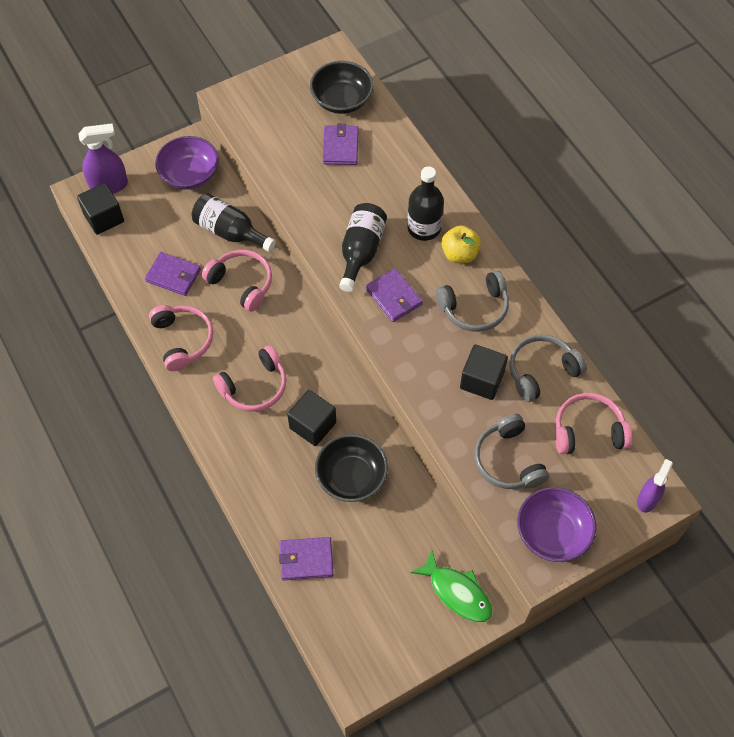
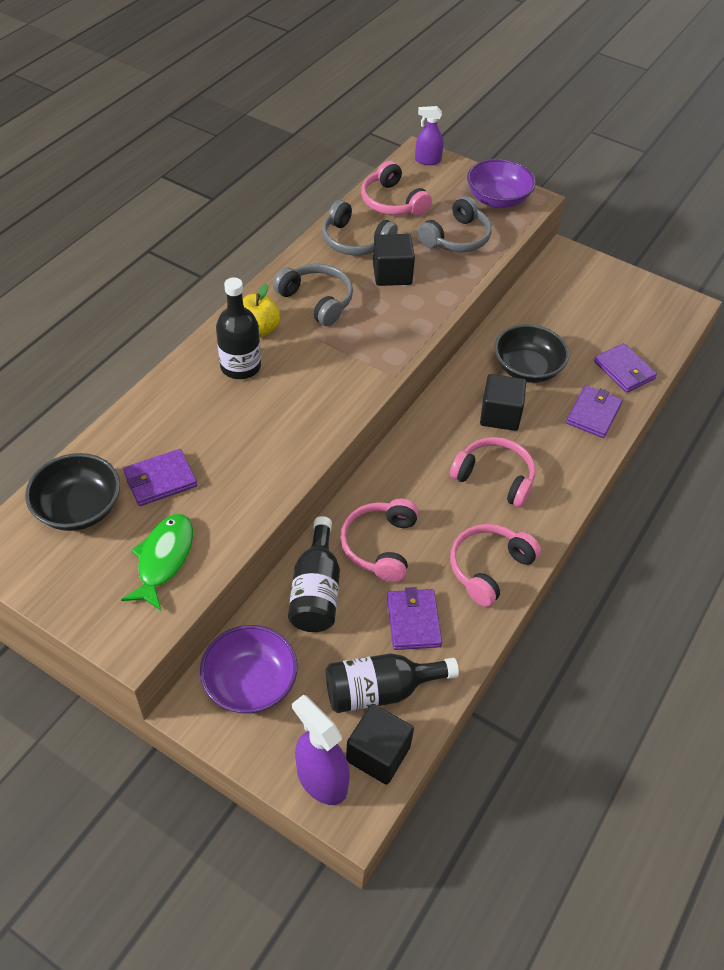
camera: 120 degrees left, 10 degrees down
(361, 251) = (303, 406): black bottle -> black bottle (380, 690)
(394, 297) = (343, 361): purple wallet -> purple wallet (593, 414)
(457, 592) = (567, 273): green fish -> green fish (163, 559)

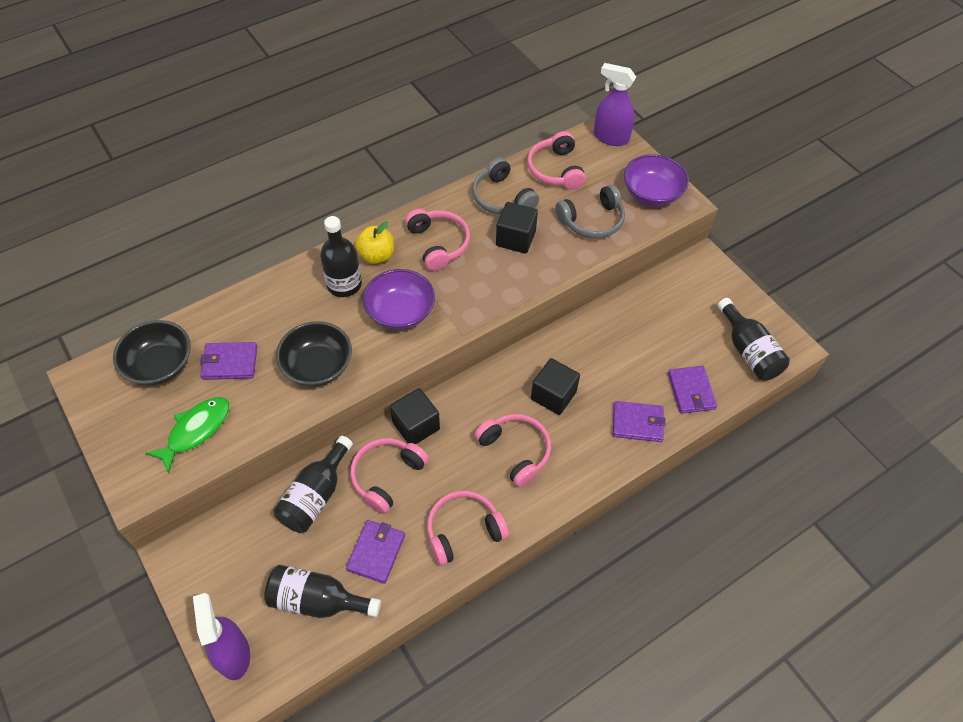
camera: 25 degrees right, 5 degrees up
(250, 683) = (225, 552): purple bowl -> purple bowl (400, 312)
(317, 300) = (438, 244): grey headphones -> pink headphones
(378, 753) = (286, 652): black cube -> black cube (416, 426)
(427, 160) = (610, 137): purple spray bottle -> purple spray bottle, size x1.53
(527, 369) = (603, 360): black bowl -> black bowl (317, 366)
(593, 414) = (637, 423): purple wallet -> purple wallet turned 45 degrees clockwise
(653, 320) = (748, 351): none -> black bottle

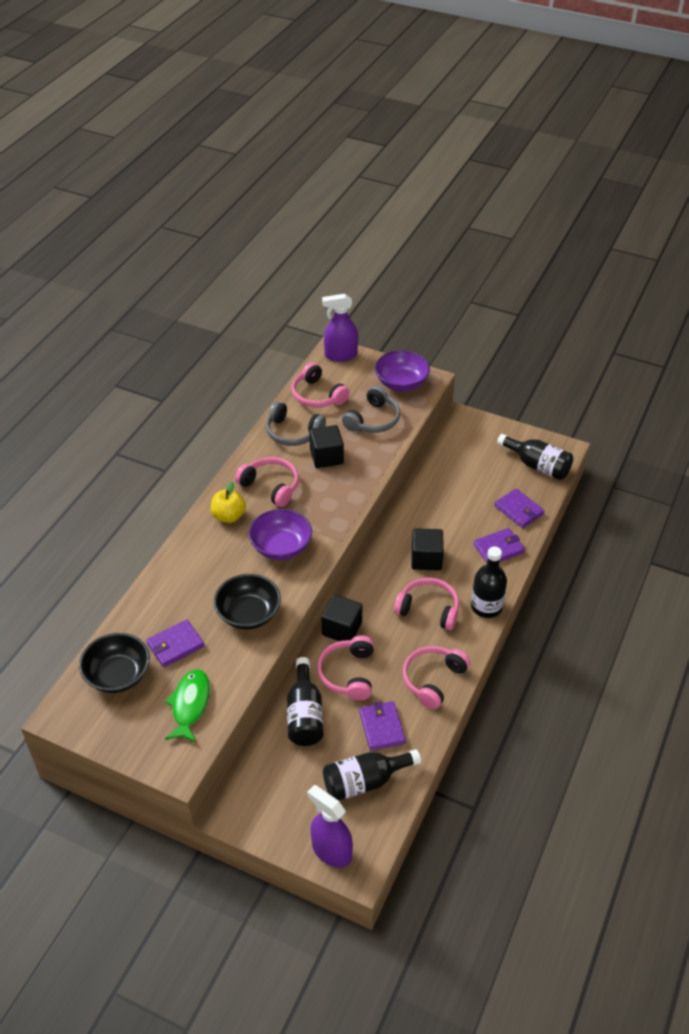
camera: 30 degrees left, 10 degrees down
(344, 284) = (220, 548): black bottle -> black bottle (486, 606)

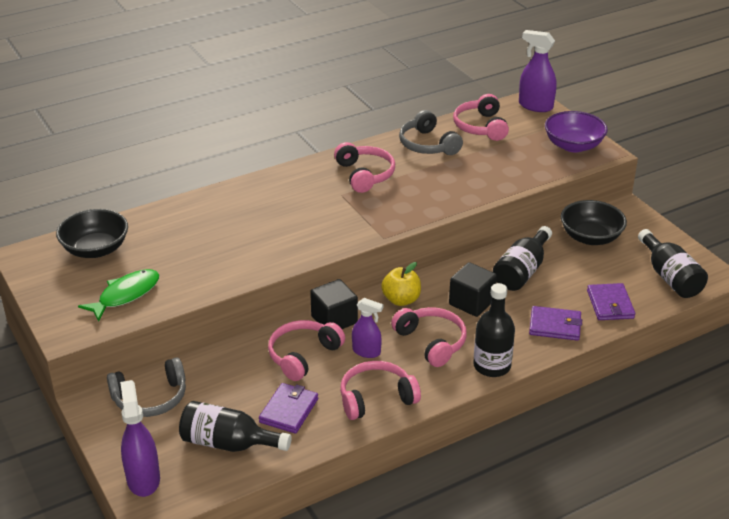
camera: 35 degrees right, 10 degrees down
(175, 645) = (161, 250): purple wallet -> none
(229, 516) = (305, 181): yellow apple -> yellow apple (401, 300)
(248, 614) = (244, 255): black bowl -> black bowl (590, 237)
(281, 547) = (325, 220): purple bowl -> none
(304, 715) = (232, 367): black bottle -> black bottle (522, 271)
(326, 457) = (439, 173): black cube -> none
(373, 420) = (514, 163): grey headphones -> grey headphones (150, 398)
(391, 644) = (366, 351): none -> purple spray bottle

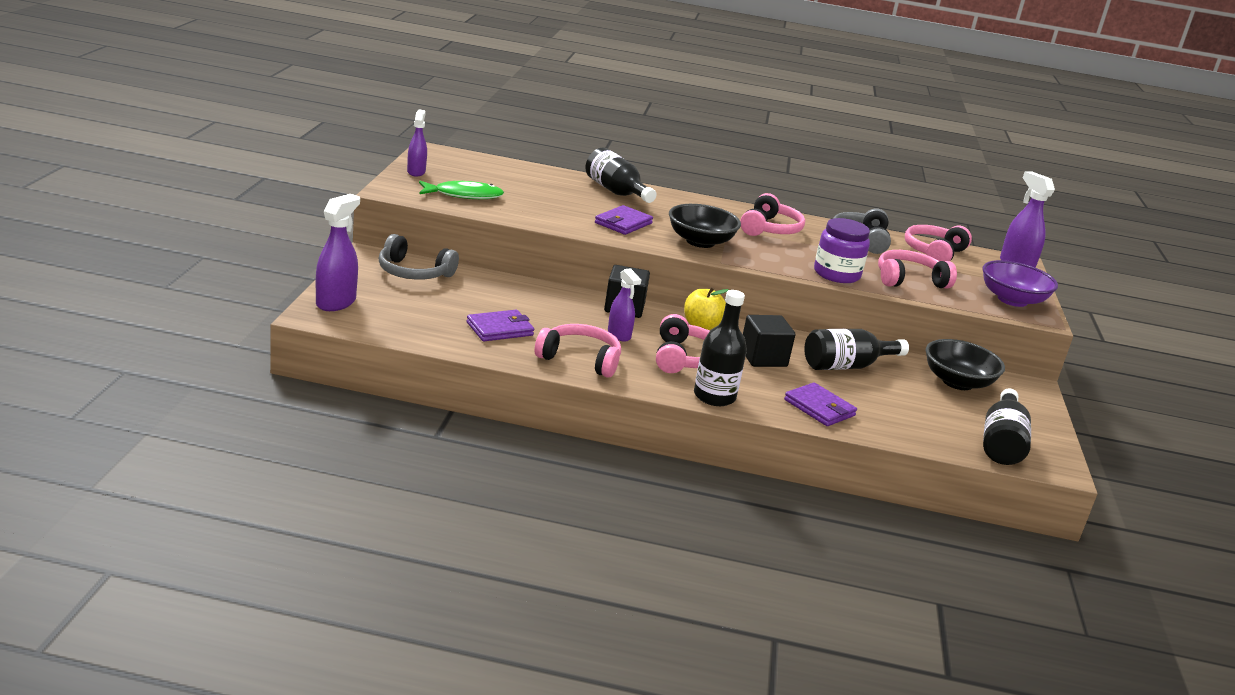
camera: 35 degrees right, 10 degrees down
(50, 293) = (416, 172): none -> purple spray bottle
(95, 249) = (486, 169): black bowl -> black bowl (700, 242)
(228, 443) = (425, 319): black bottle -> black bottle (616, 192)
(303, 355) = (564, 311): pink headphones -> pink headphones (909, 280)
(460, 196) = (836, 274): none -> purple jar
(610, 304) = (901, 425): purple wallet -> purple wallet (623, 223)

